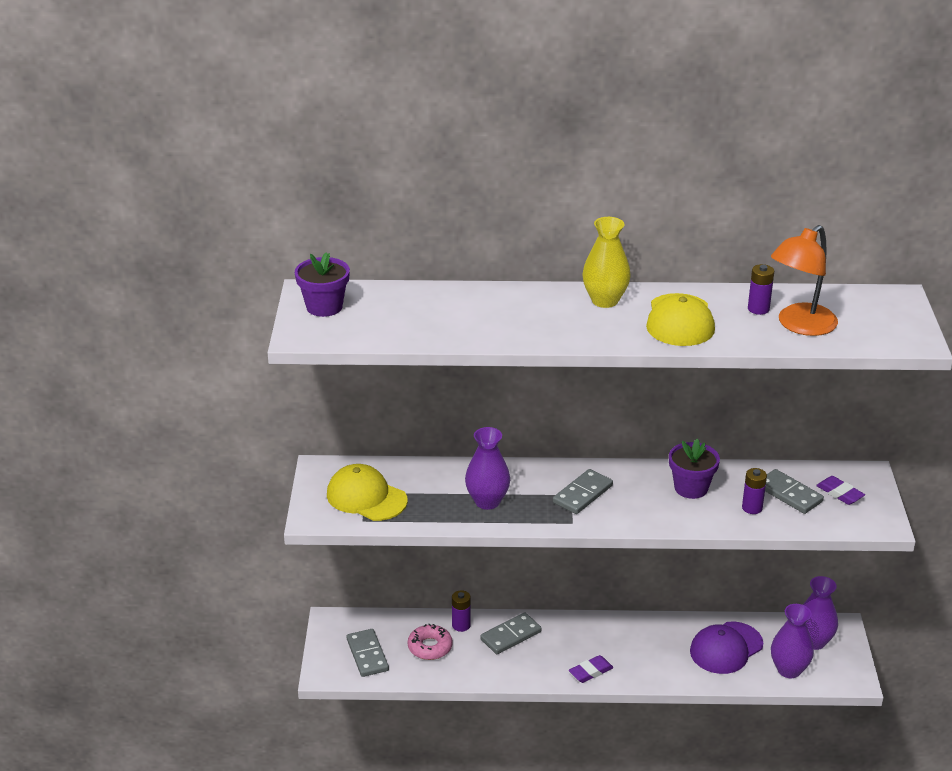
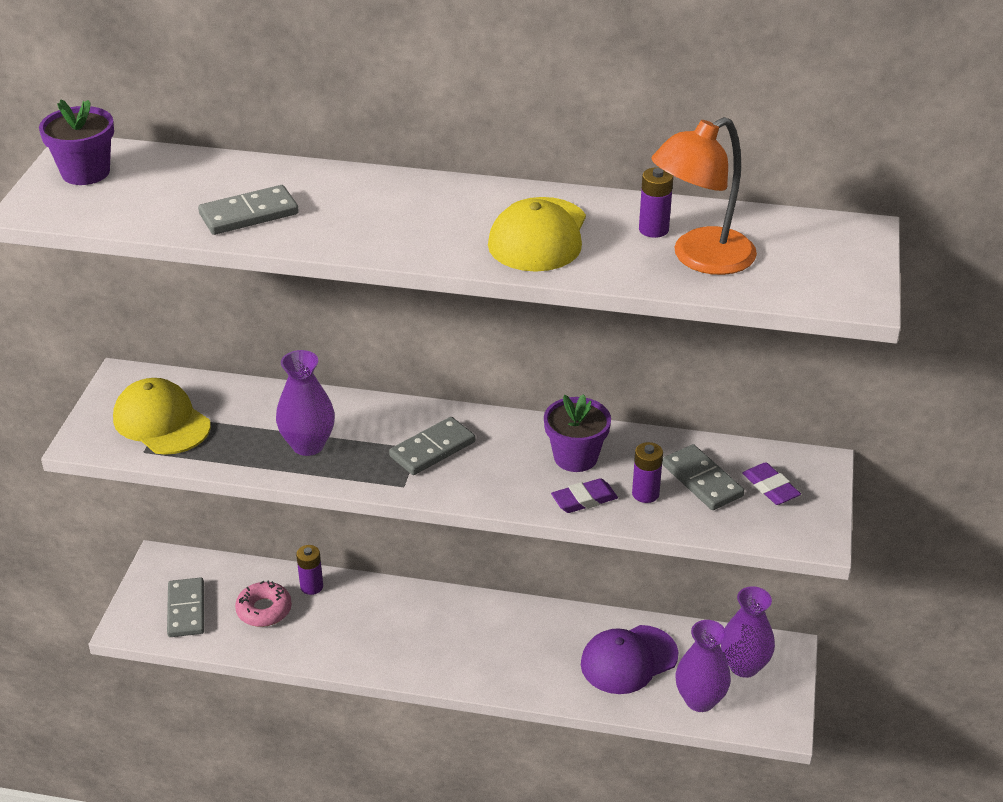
camera: 10 degrees right, 5 degrees up
(511, 636) = (367, 608): grey domino -> grey domino (249, 214)
(591, 672) = (448, 668): purple eraser -> purple eraser (584, 500)
(605, 300) = (451, 198): yellow vase -> none

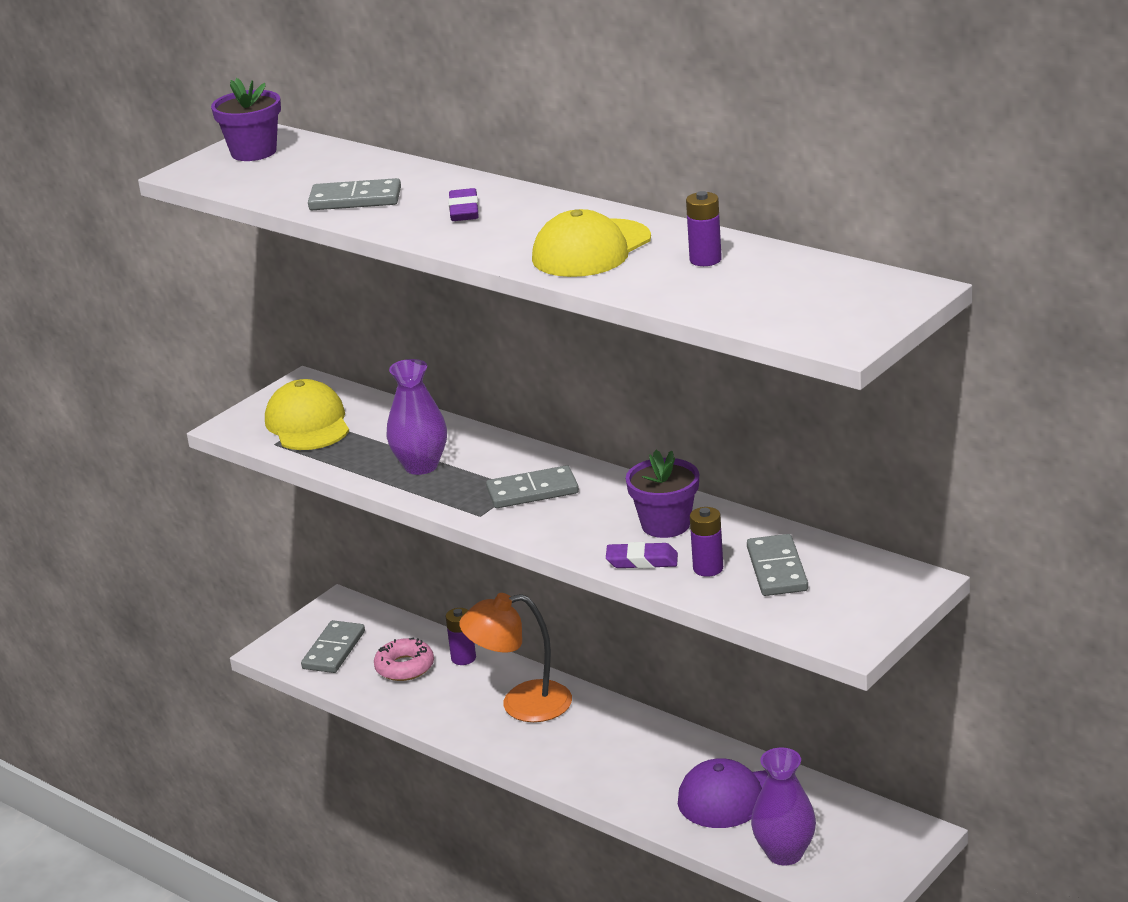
camera: 30 degrees right, 10 degrees down
(700, 258) = (724, 288): orange lamp -> orange lamp (521, 704)
(744, 666) = (858, 836): purple vase -> none
(770, 487) = (844, 590): purple eraser -> purple eraser (464, 210)

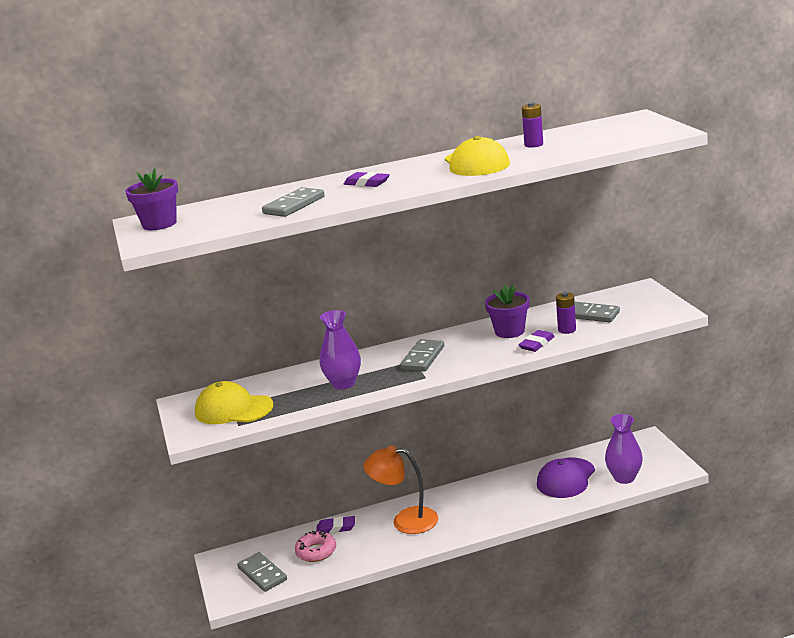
camera: 55 degrees left, 5 degrees down
(463, 658) = (336, 528): purple battery -> purple eraser
(521, 704) = (405, 520): orange lamp -> orange lamp turned 75 degrees clockwise

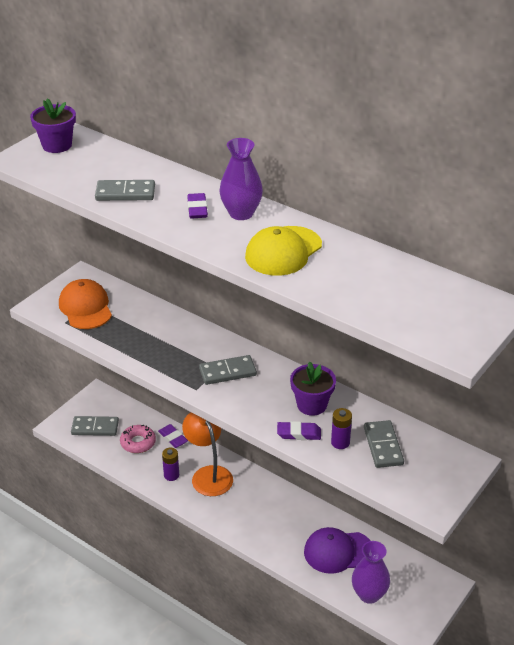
camera: 50 degrees right, 15 degrees up
(233, 409) = (85, 307): yellow cap -> orange cap
(262, 574) = (95, 427): grey domino -> grey domino turned 75 degrees clockwise
(343, 383) = (157, 347): purple vase -> purple vase (241, 213)
(533, 145) = (359, 267): purple battery -> purple battery (171, 475)

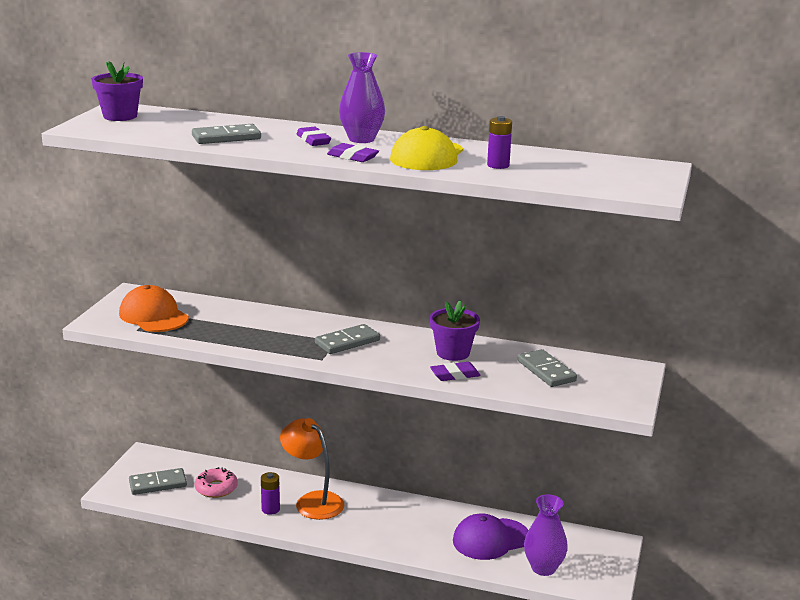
camera: 20 degrees left, 15 degrees down
(173, 438) = (255, 477): purple eraser -> purple eraser (352, 157)
(340, 442) = (502, 375): purple battery -> purple battery (498, 165)

